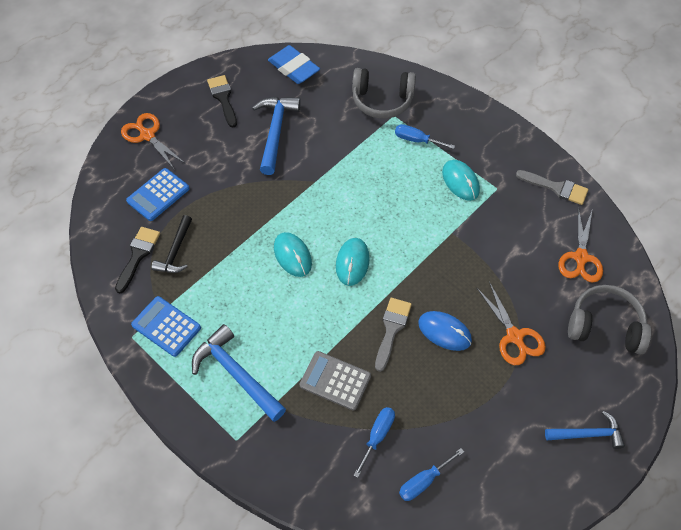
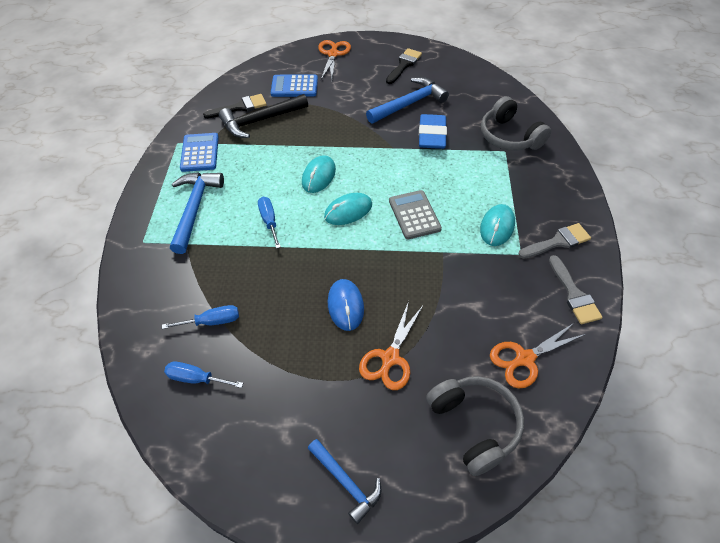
camera: 50 degrees right, 5 degrees down
(175, 251) = (260, 120): black hammer -> black hammer, size x1.55
(294, 68) = (473, 78): blue eraser -> blue eraser (432, 135)
(335, 381) = (237, 265): grey calculator -> grey calculator (414, 215)
(391, 329) = (314, 270): grey brush -> grey brush (557, 242)
(416, 140) = (500, 177): blue screwdriver -> blue screwdriver (269, 221)

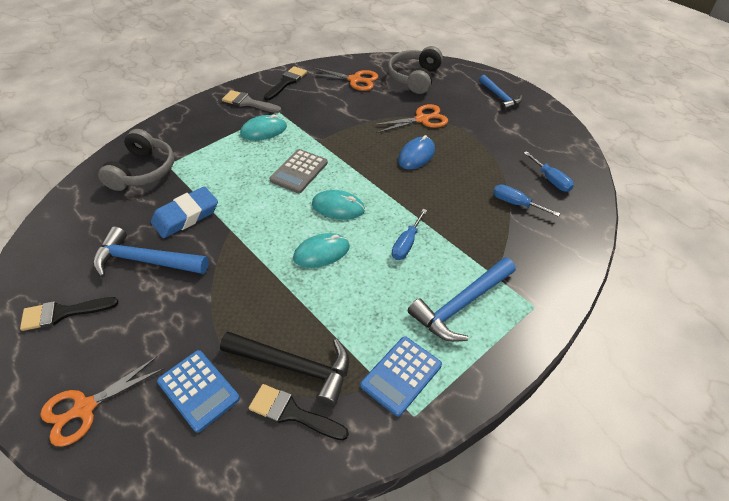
camera: 135 degrees left, 5 degrees down
(346, 482) = (500, 97): blue hammer -> blue hammer turned 150 degrees clockwise
(574, 294) = (287, 82): grey brush -> black brush

